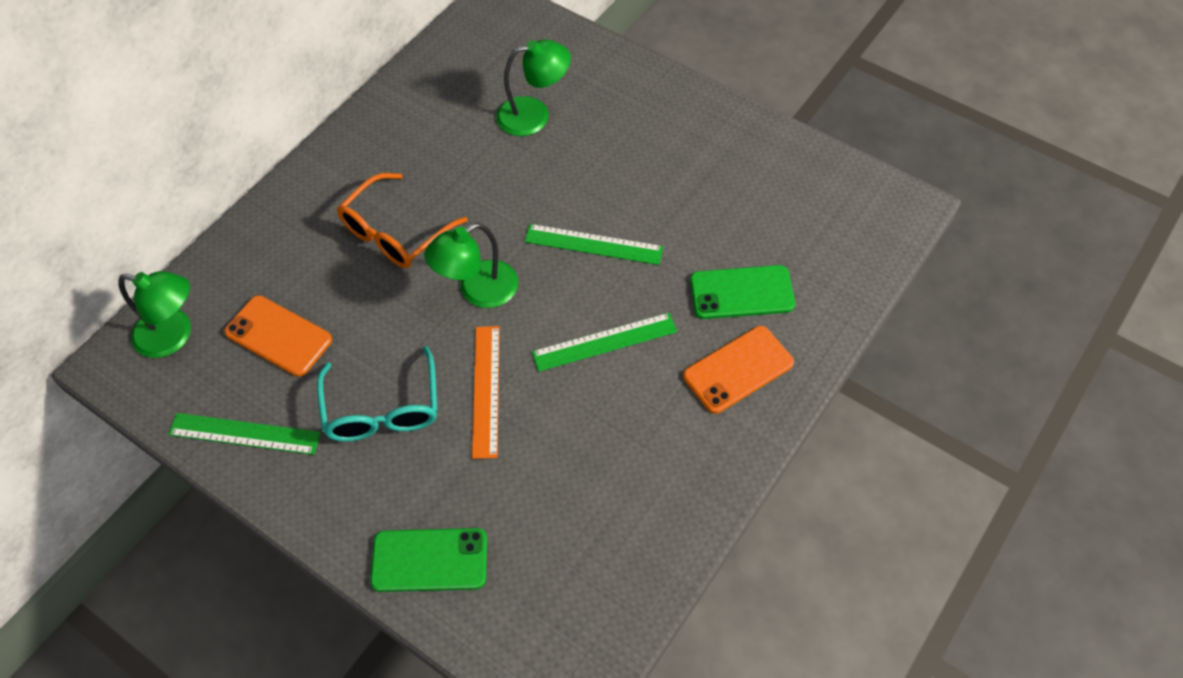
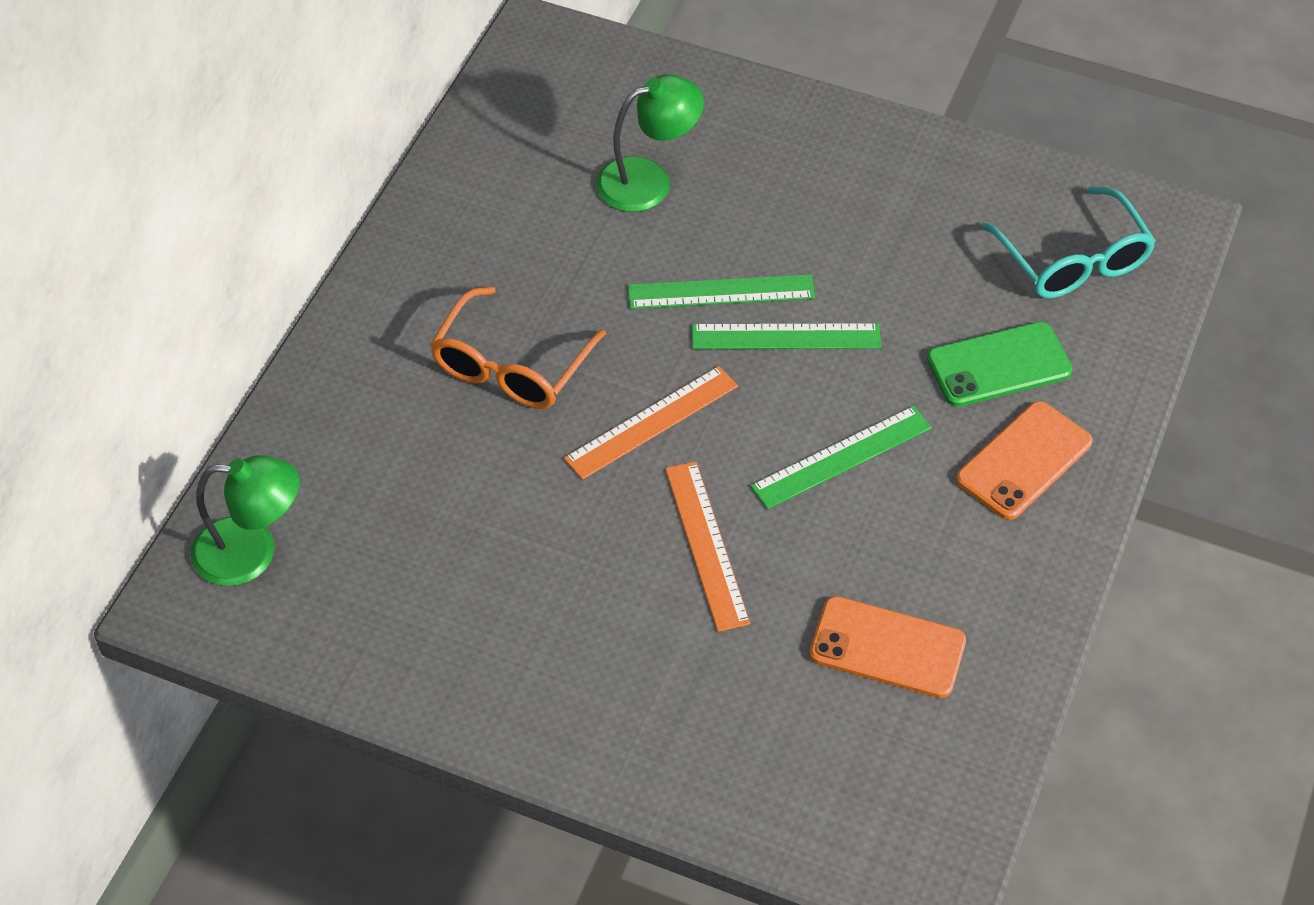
camera: 15 degrees left, 5 degrees down
(244, 434) = (400, 658): green ruler -> green ruler (721, 292)
(279, 336) = (399, 527): orange phone -> orange phone (887, 647)
(382, 408) = (576, 592): turquoise glasses -> turquoise glasses (1072, 259)
(429, 560) = (705, 764): green phone -> none
(478, 291) = (651, 422): green lamp -> orange ruler

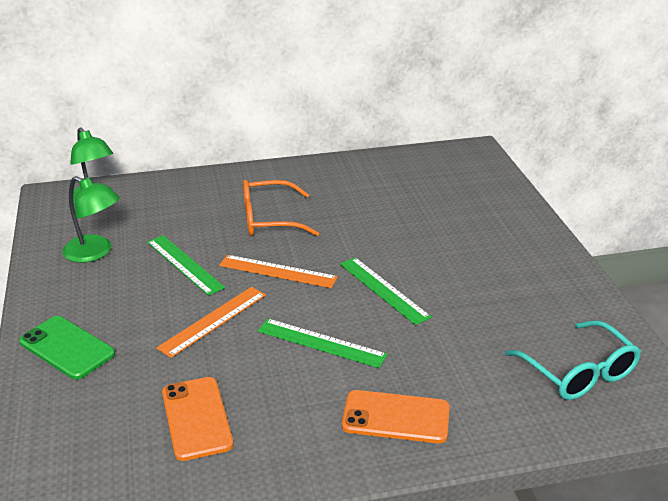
camera: 55 degrees right, 20 degrees down
(648, 180) = (431, 210): green lamp -> green lamp (95, 253)
(721, 292) = (387, 258): green ruler -> green ruler (184, 264)
(999, 365) = (458, 375): green phone -> green phone (67, 348)
(1072, 259) = (578, 372): turquoise glasses -> turquoise glasses turned 60 degrees counterclockwise

